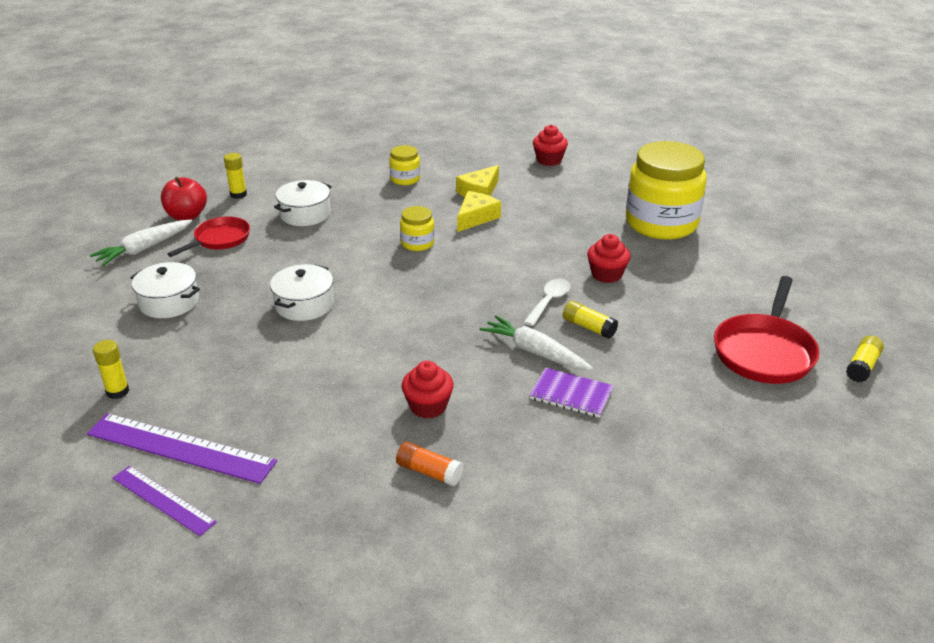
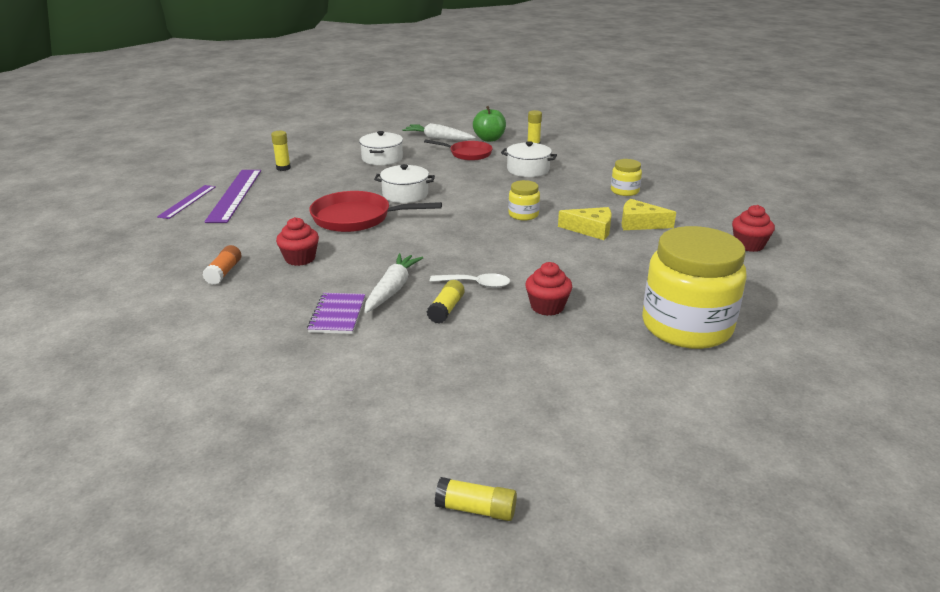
camera: 70 degrees right, 5 degrees down
(187, 216) = (489, 139): red apple -> green apple
(764, 351) = (465, 423): red pan -> red pan (357, 218)

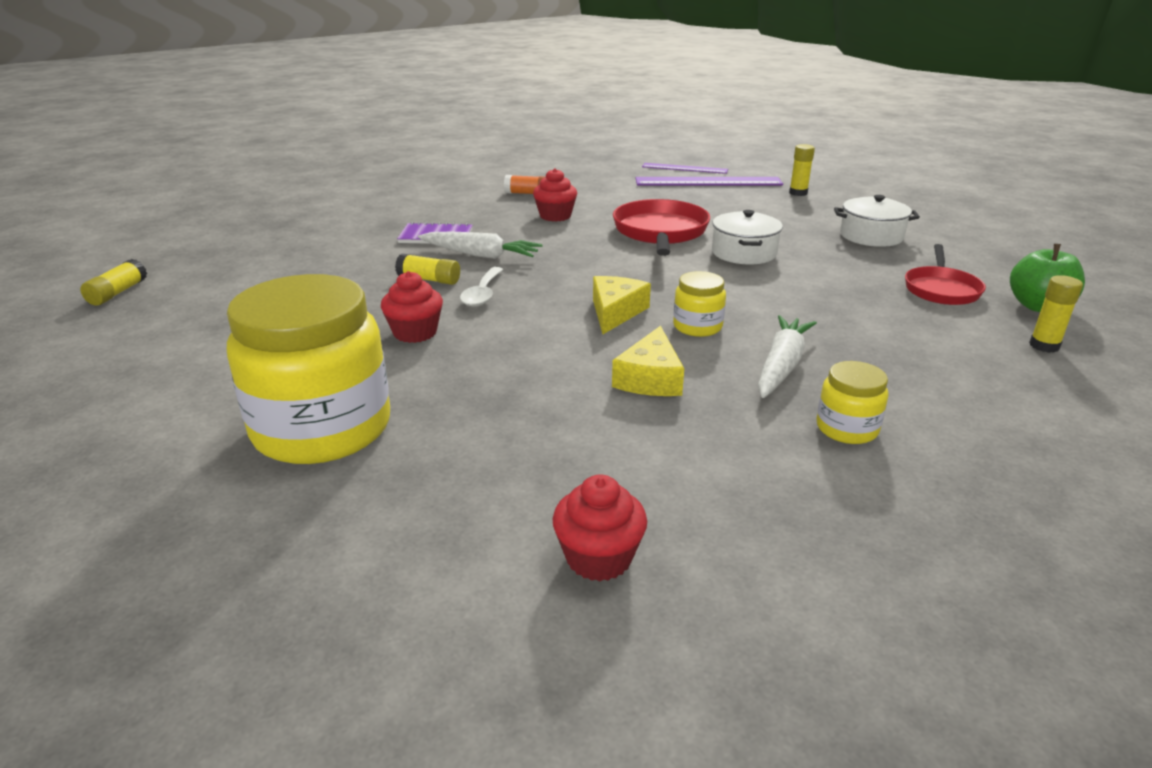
camera: 90 degrees right, 0 degrees up
(438, 138) = (997, 268): white carrot -> white carrot (781, 365)
(528, 170) = (901, 336): white pot -> none
(639, 223) = (686, 429): yellow cheese -> yellow cheese (615, 312)

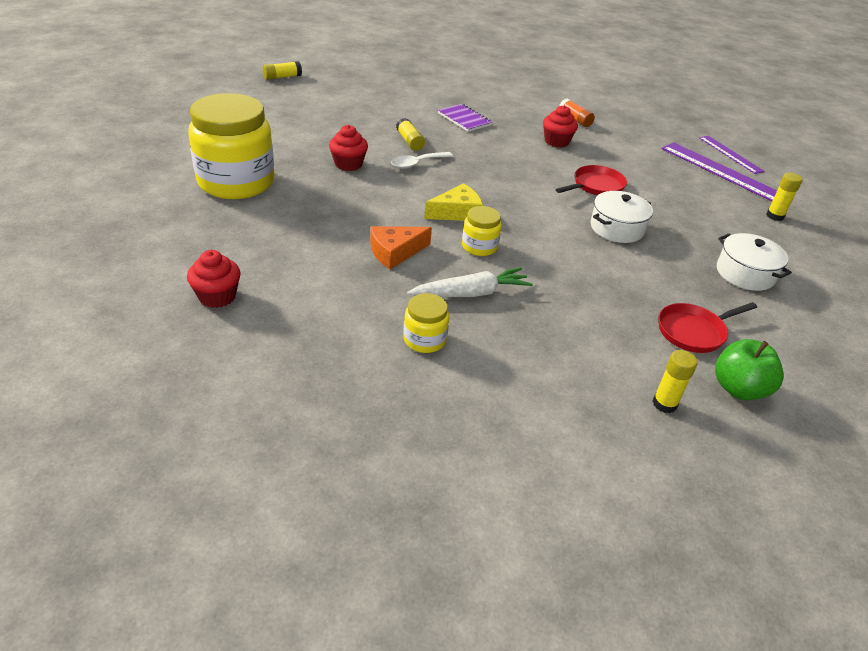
camera: 45 degrees right, 10 degrees up
(481, 255) = (463, 142): white carrot -> none
(650, 378) = (395, 252): yellow cheese -> orange cheese
(660, 232) = (595, 186): red pan -> red pan, size x0.65

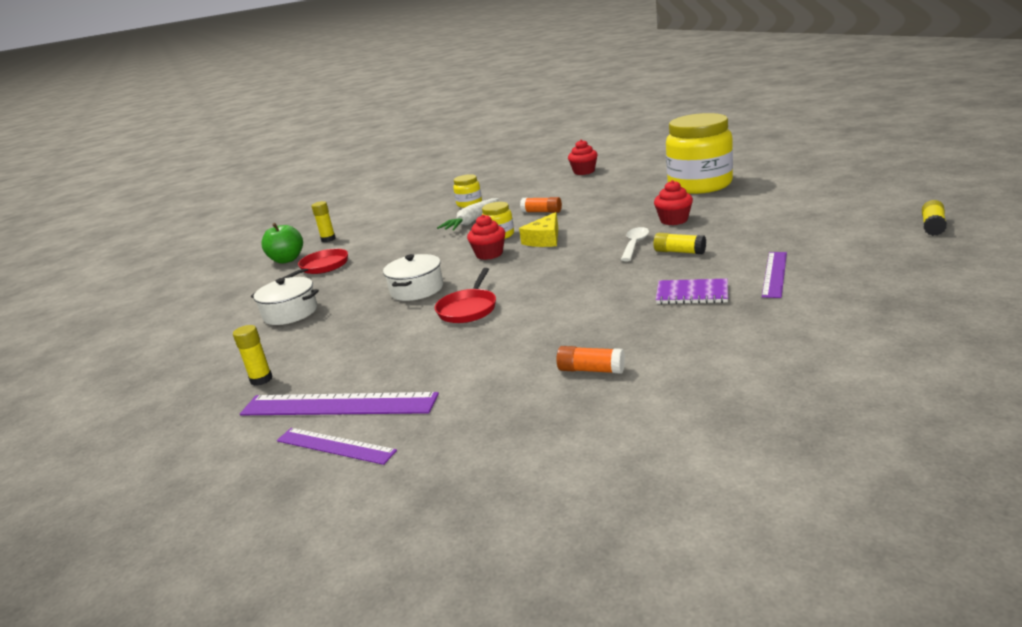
camera: 150 degrees right, 15 degrees down
(395, 252) = (542, 212): orange cheese -> orange glue stick
(407, 104) = (774, 274): none -> purple ruler
(556, 141) = (565, 328): red cupcake -> red cupcake (489, 254)

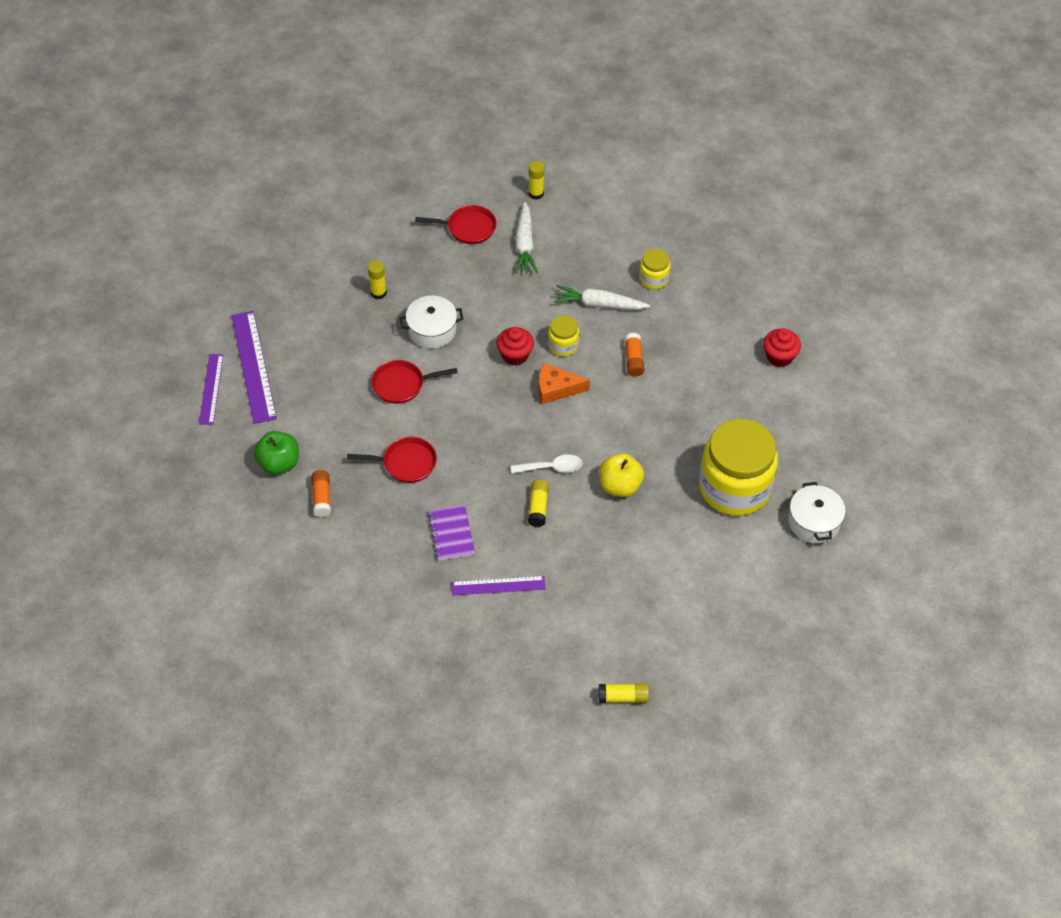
camera: 60 degrees right, 30 degrees up
(261, 379) = (275, 300): yellow glue stick -> yellow glue stick (378, 293)
(287, 260) = (481, 187): green apple -> green apple (279, 463)
(290, 313) = (375, 257): white pot -> white pot (814, 521)
(374, 245) = (525, 245): none -> white carrot
(544, 239) = (556, 389): yellow cheese -> orange cheese
(577, 313) = (405, 463): none -> red pan
(674, 220) = (620, 486): red cupcake -> yellow apple

